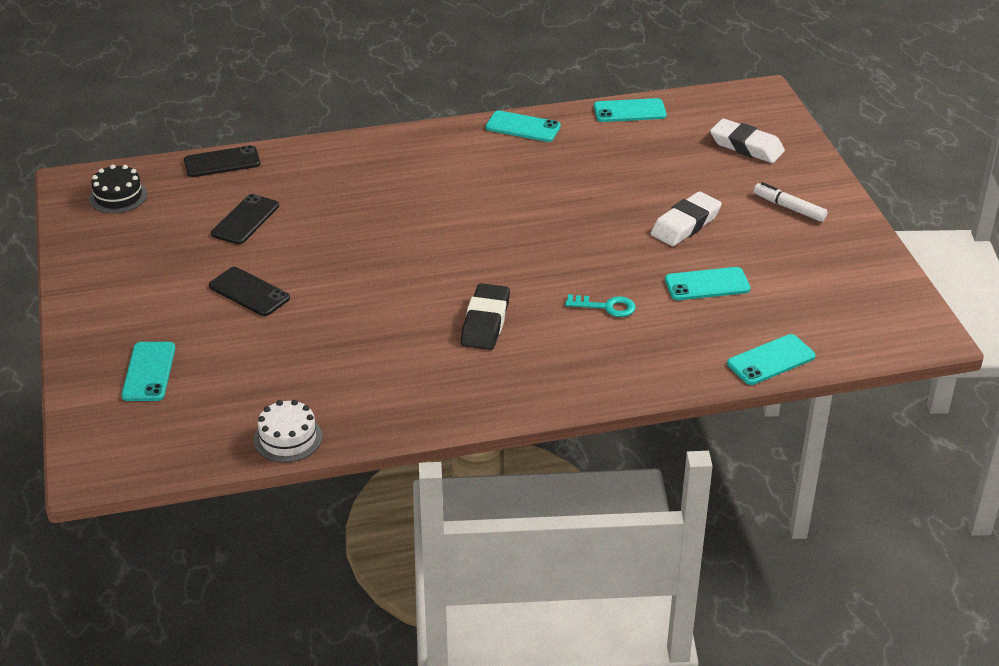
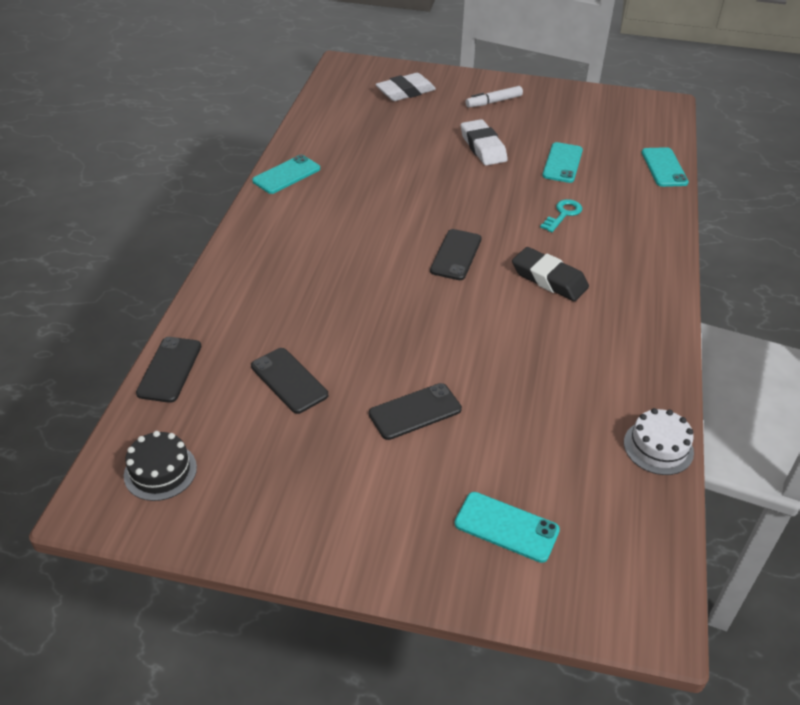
camera: 65 degrees left, 5 degrees up
(478, 257) = (456, 255): none -> black phone
(629, 111) = (313, 121): turquoise phone -> none

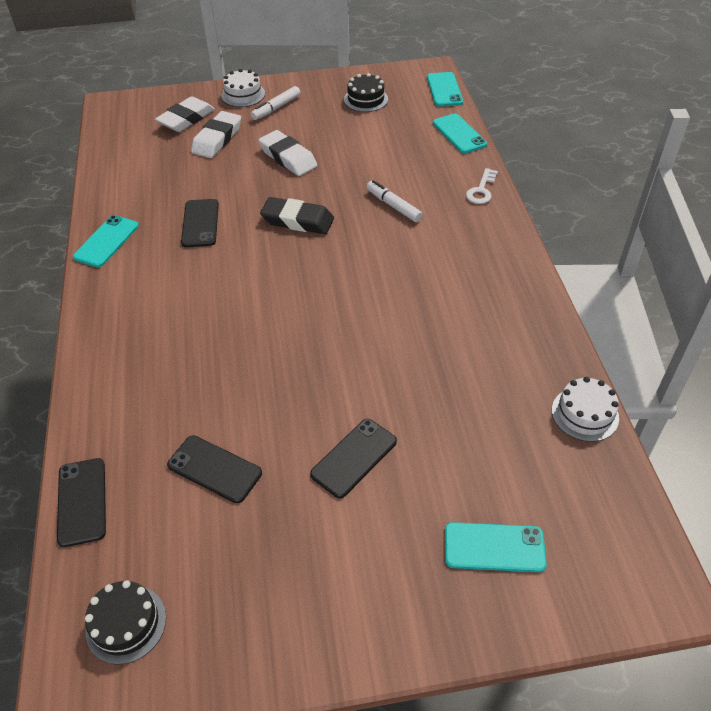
camera: 20 degrees left, 5 degrees up
(425, 115) = (217, 139): none -> white eraser
(456, 255) = (315, 278): black phone -> black phone (200, 223)
(468, 83) = (243, 95): none -> white cake
(549, 279) = (412, 276): black eraser -> black eraser (297, 220)
(562, 163) = (368, 154): turquoise phone -> turquoise phone (444, 90)
(563, 214) = (393, 206): turquoise key -> white marker
(585, 114) = (366, 99): none -> black cake
(659, 223) = (481, 190): none -> white key

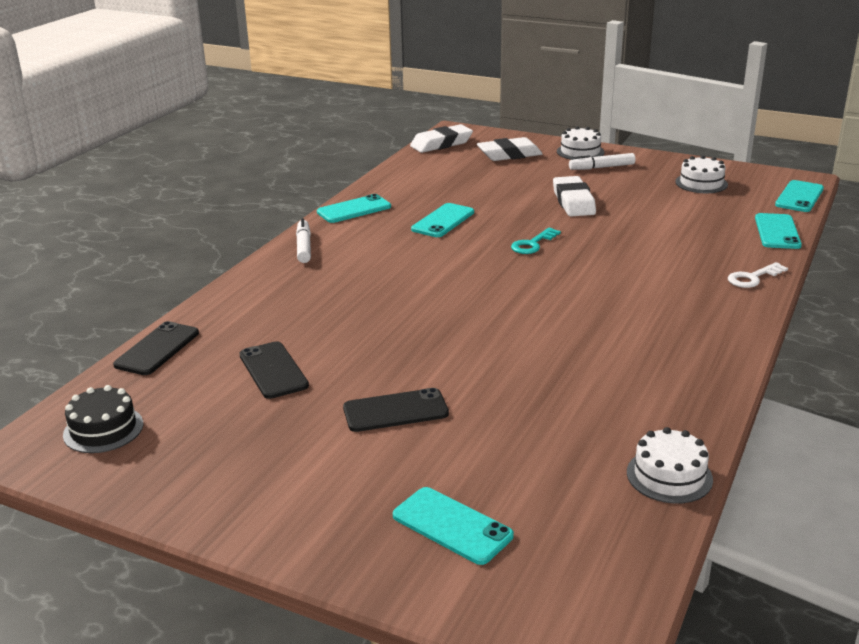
camera: 35 degrees right, 20 degrees down
(200, 223) = (443, 221): black phone -> turquoise phone
(217, 139) = (521, 174): white eraser -> white eraser (441, 144)
(297, 220) = (532, 244): black eraser -> turquoise key
(366, 99) = (701, 183): black cake -> white cake
(393, 206) = (640, 262): white marker -> white marker (304, 247)

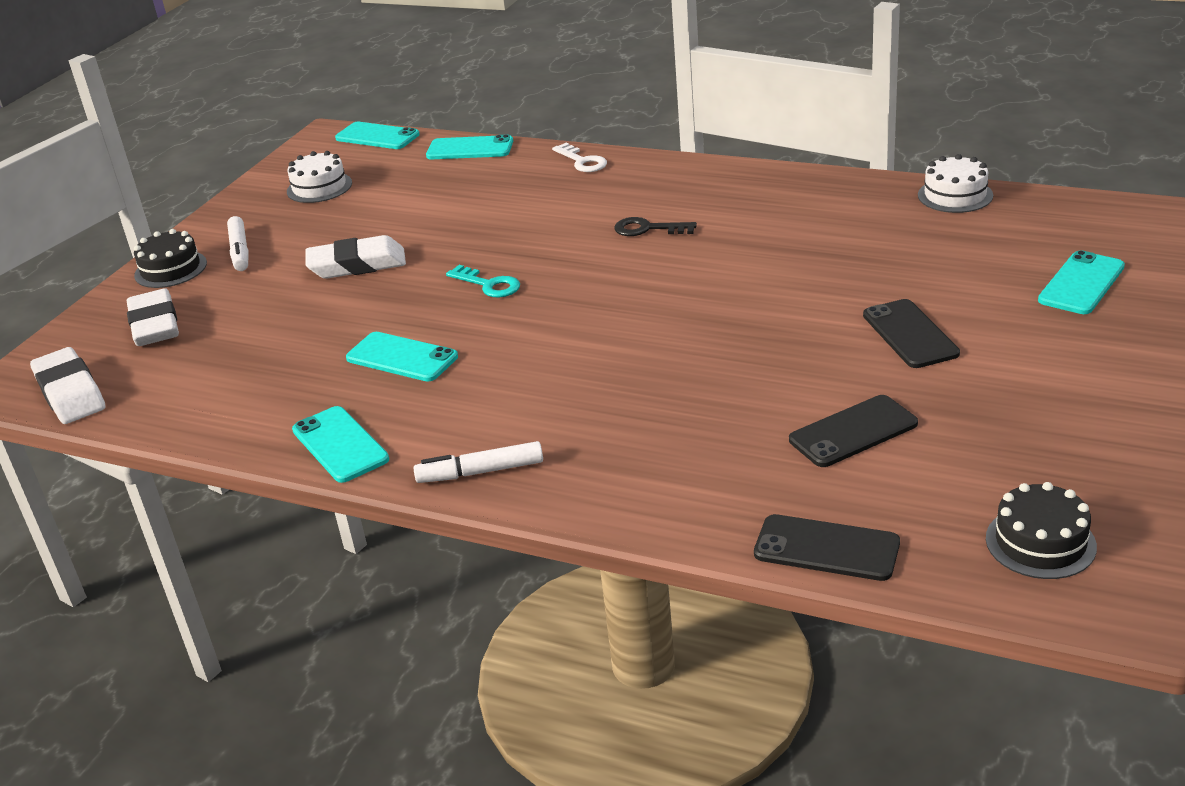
camera: 90 degrees left, 5 degrees up
(580, 152) = (170, 269): white cake -> black cake
(613, 304) = (648, 229): none -> black key

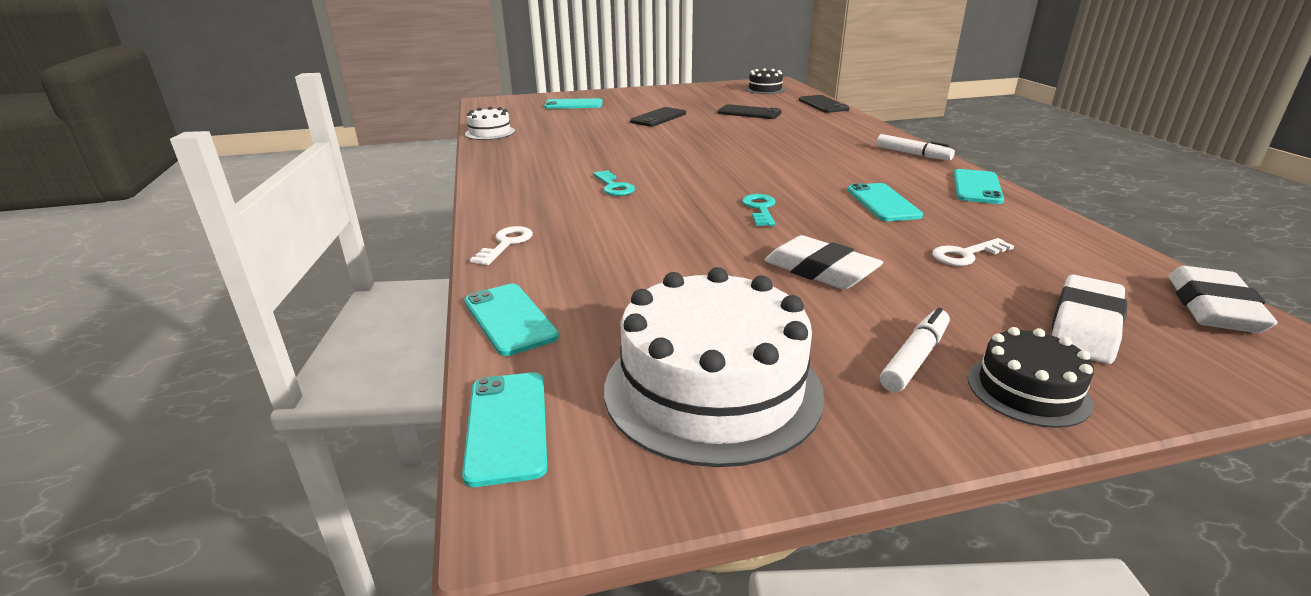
camera: 130 degrees left, 5 degrees down
(272, 340) = (966, 255): none -> white key
(319, 187) = (712, 389): white cake -> white cake, size x1.97
(648, 229) = (614, 187): black key -> turquoise key

